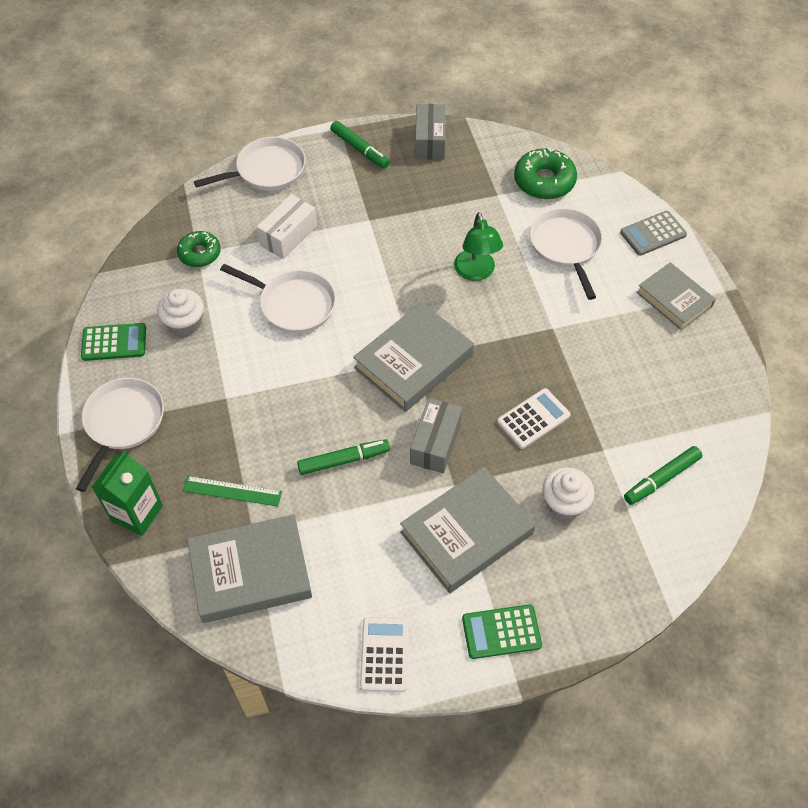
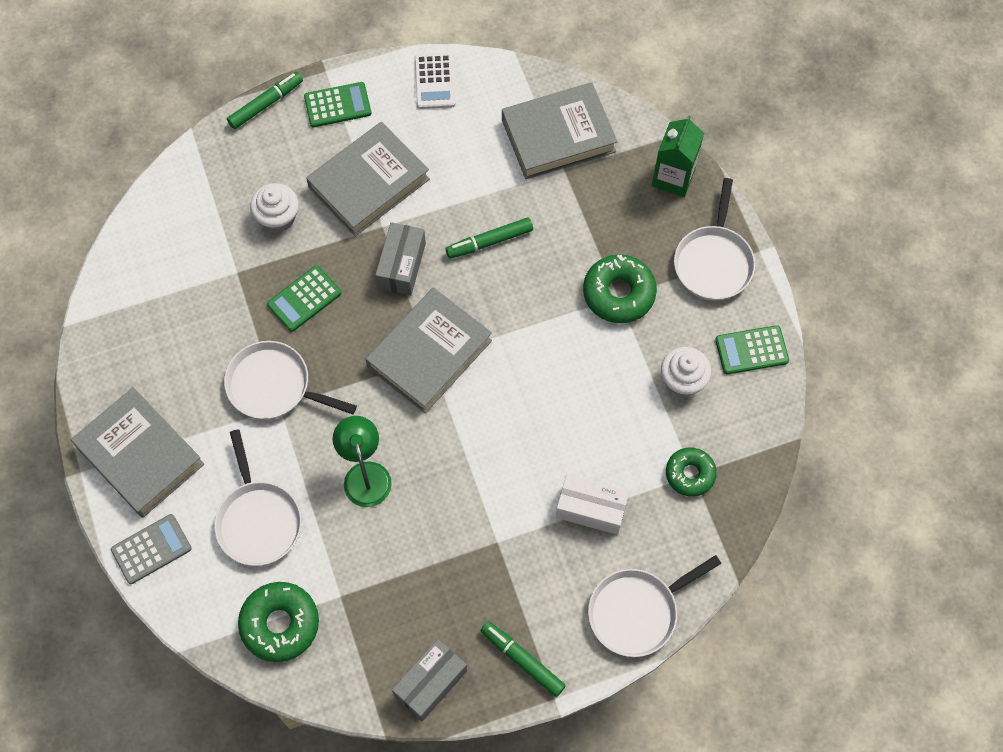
camera: 175 degrees right, 10 degrees up
(224, 401) = (618, 293): none -> green donut
(232, 491) = (590, 204): green ruler -> none
(288, 235) = (591, 509): white box -> white box turned 75 degrees clockwise
(293, 304) = (568, 413): white pan -> white pan (274, 386)
(430, 141) = (430, 683): grey box -> grey box turned 45 degrees clockwise
(533, 419) = (304, 299): white calculator -> green calculator
(661, 479) = (183, 247): green marker -> green marker (266, 104)
(674, 299) = (140, 455): grey book -> grey book, size x1.52

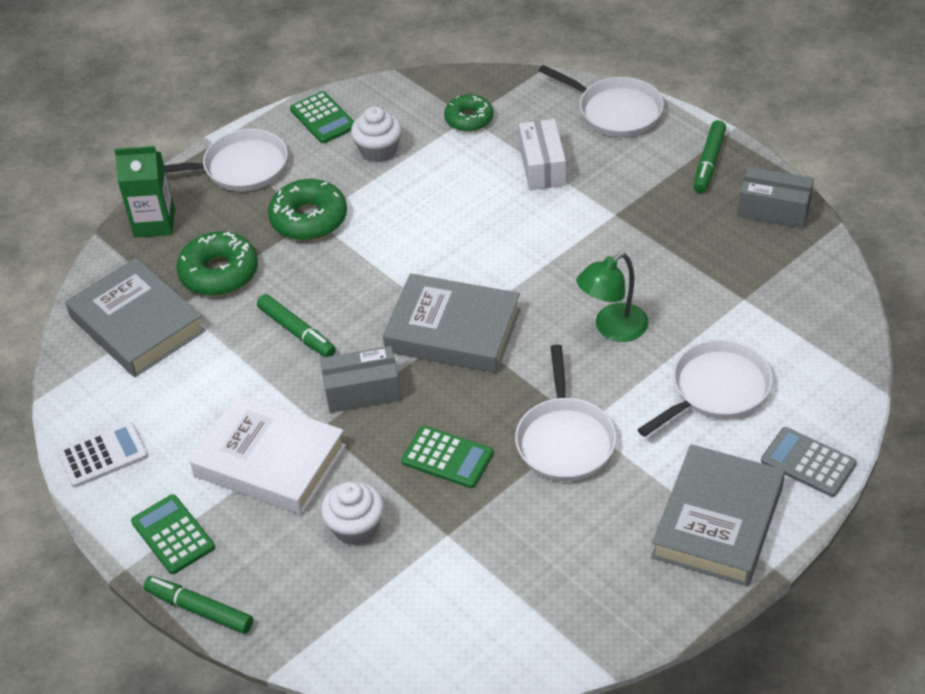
camera: 110 degrees left, 20 degrees down
(280, 624) = (803, 330): green donut -> green donut (219, 273)
(369, 183) = (270, 461): grey book -> white book

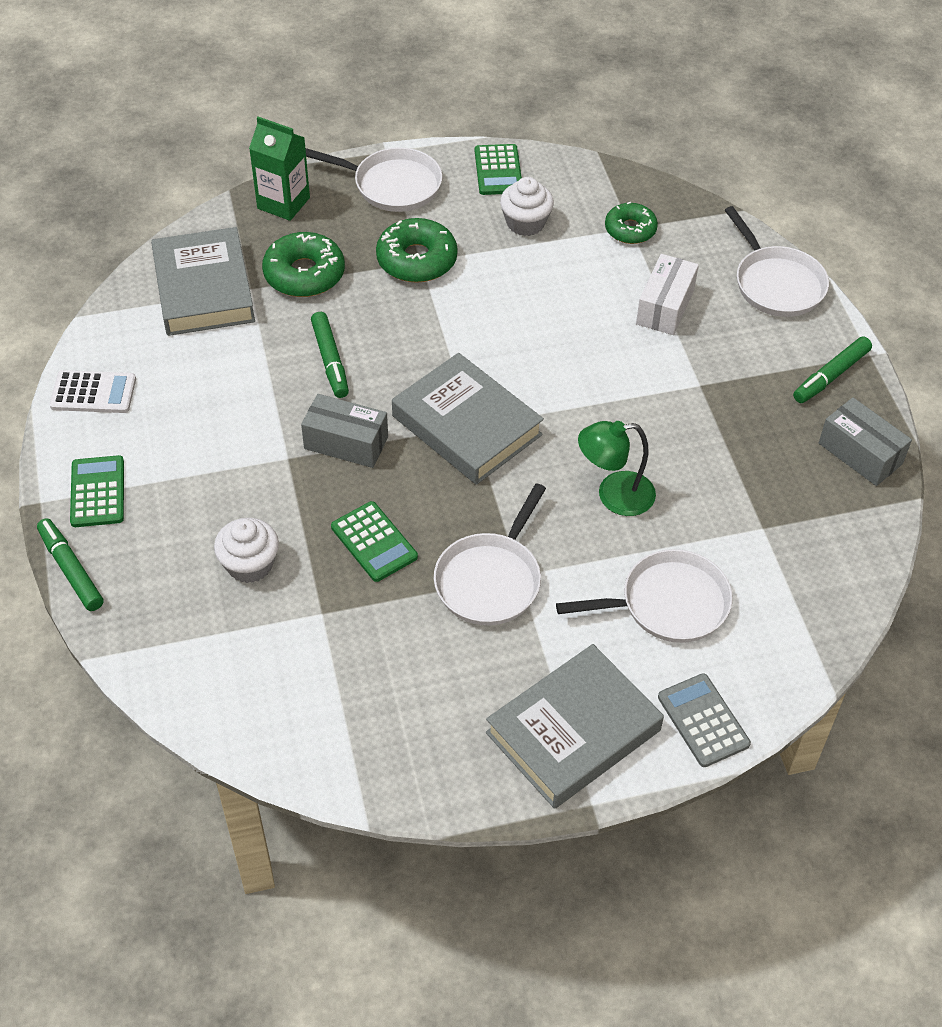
camera: 25 degrees right, 5 degrees up
(270, 461) = (223, 467): white book -> none

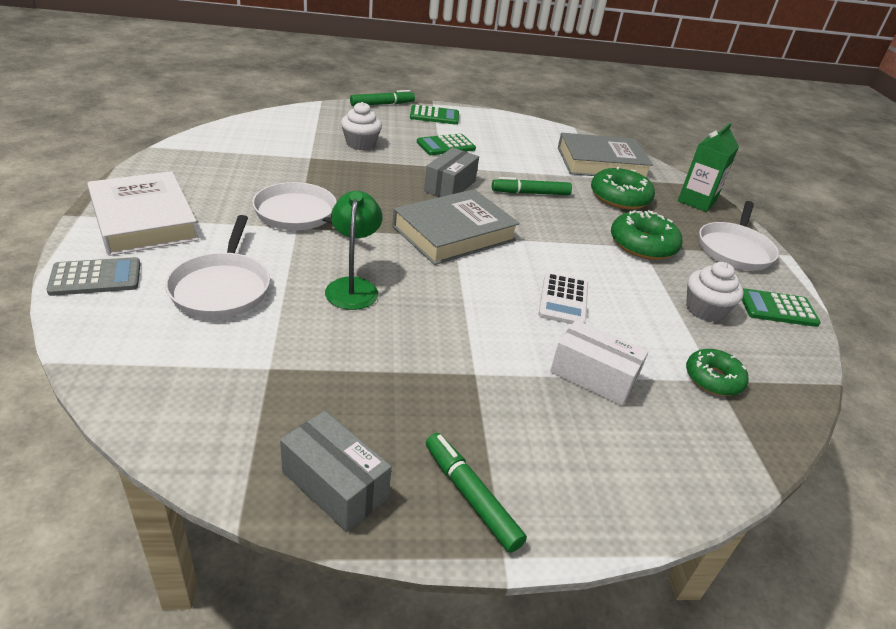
camera: 95 degrees right, 15 degrees down
(93, 393) = (511, 124): white calculator -> white calculator (563, 300)
(374, 542) = (357, 181): green calculator -> green calculator (446, 146)
(573, 731) = (144, 220): grey book -> white book
(776, 284) = (640, 488): white pan -> none
(860, 453) = (334, 485): grey box -> grey box turned 75 degrees clockwise

